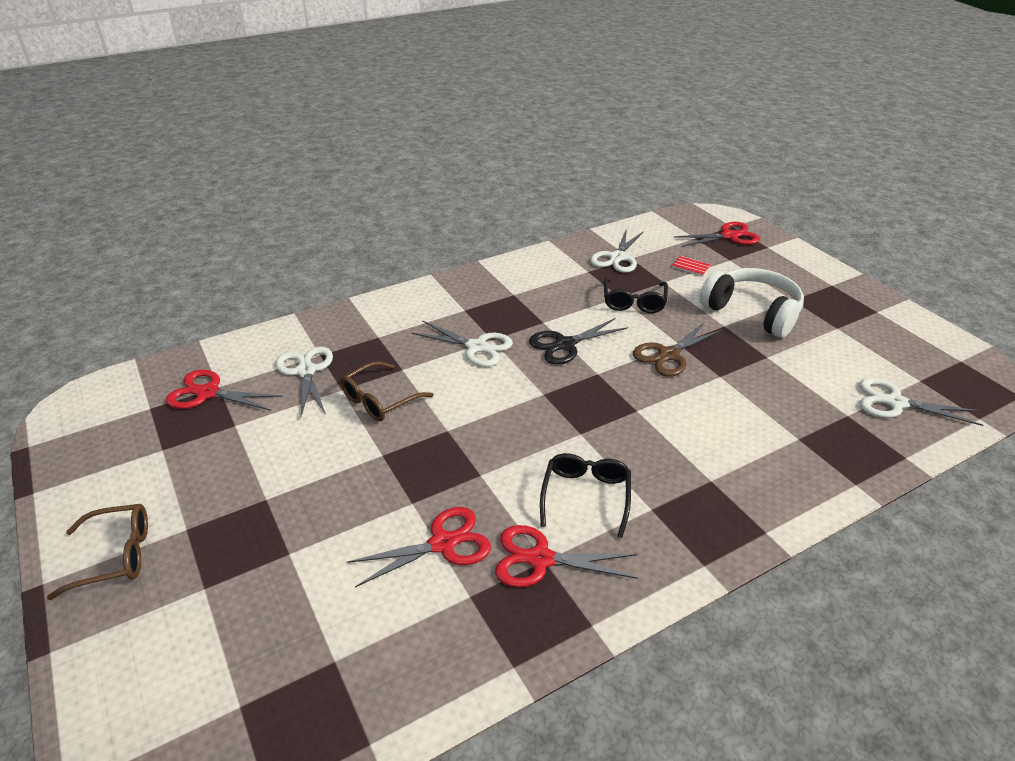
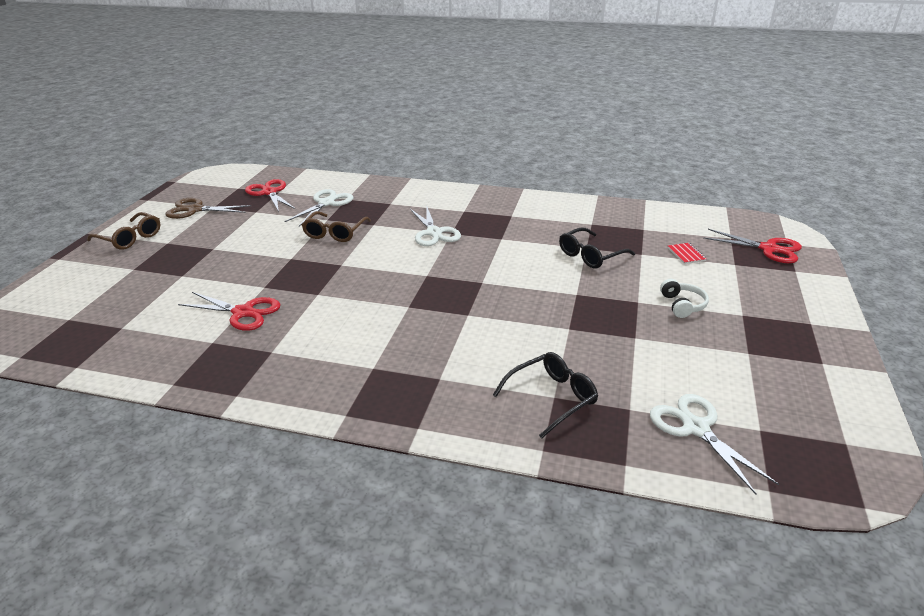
camera: 45 degrees right, 5 degrees down
(379, 400) = (335, 233): brown glasses -> brown glasses turned 75 degrees counterclockwise
(540, 559) = (271, 350): red scissors -> none
(565, 344) = (491, 257): black scissors -> none
(586, 495) = (350, 337): black glasses -> black glasses (552, 398)
(617, 258) = (631, 225): white scissors -> none
(668, 355) = (554, 297): brown scissors -> brown scissors (195, 210)
(752, 312) = (682, 305): white headphones -> white headphones, size x0.47

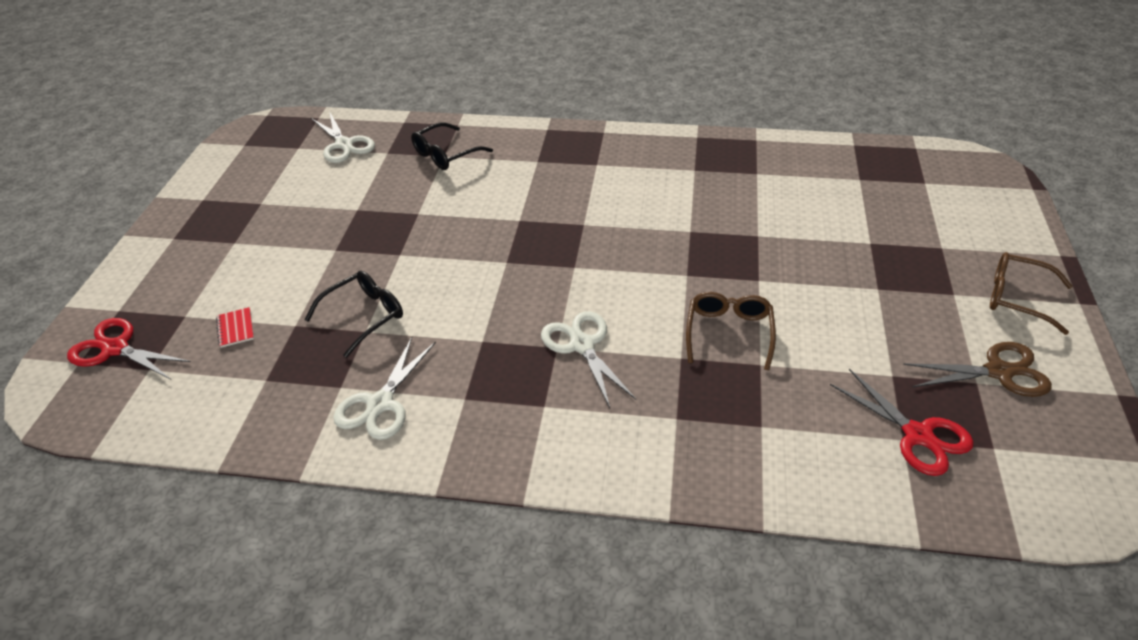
camera: 175 degrees right, 10 degrees up
(243, 312) = (753, 203): red scissors -> none
(326, 203) = (789, 409): white scissors -> white scissors (380, 404)
(682, 305) = (289, 249): white headphones -> none

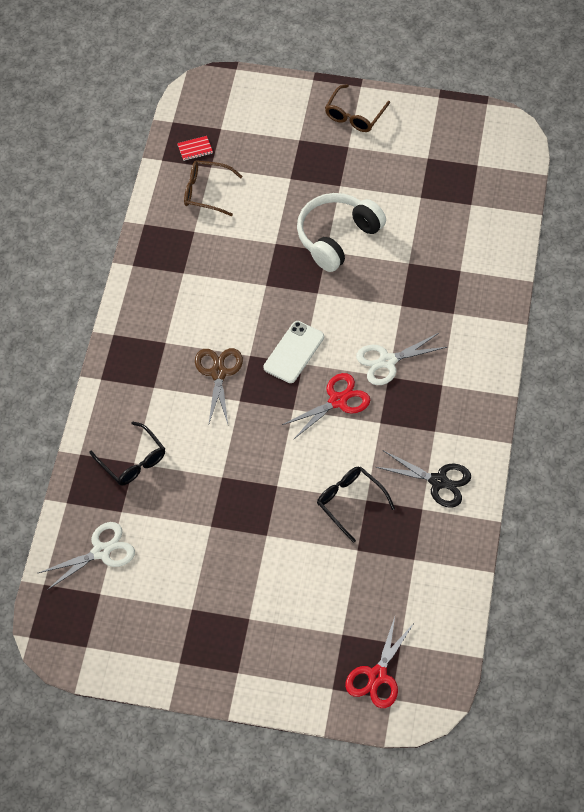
camera: 90 degrees left, 15 degrees up
(235, 328) = (359, 592): red notebook -> red notebook (195, 149)
(380, 404) = (438, 481): white scissors -> black scissors
(590, 258) = (293, 352): none -> white phone
(729, 332) = (378, 275): brown glasses -> brown glasses (205, 192)
(785, 289) = (337, 237): none -> white headphones
(918, 435) = (468, 196): red scissors -> red scissors (337, 401)
(998, 372) = (419, 145): brown scissors -> brown scissors (218, 373)

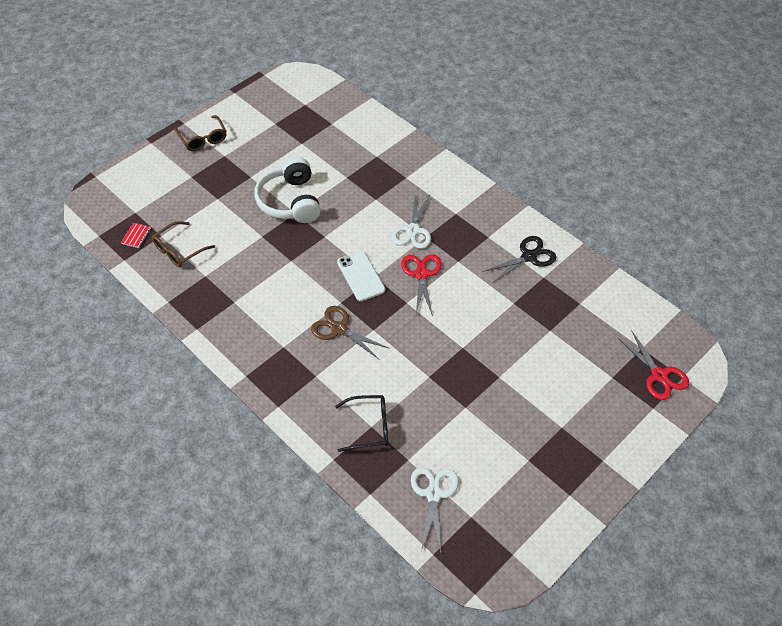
camera: 55 degrees left, 5 degrees down
(349, 502) = (508, 313): black glasses -> none

